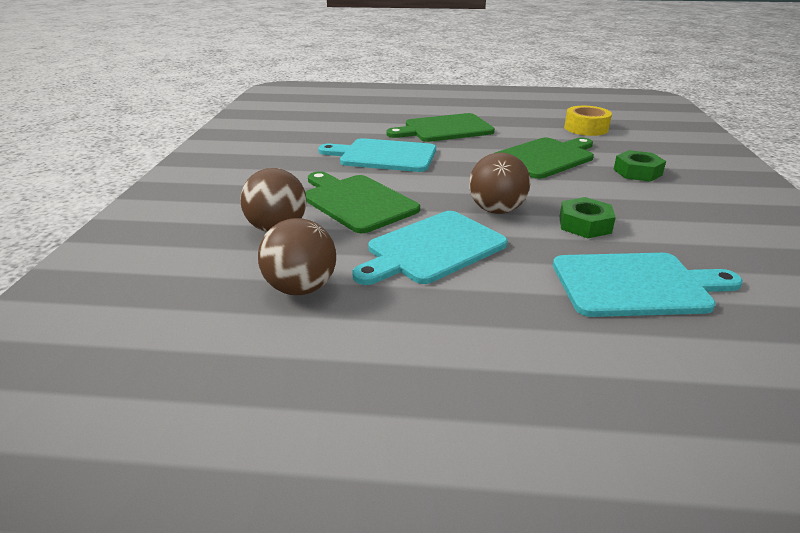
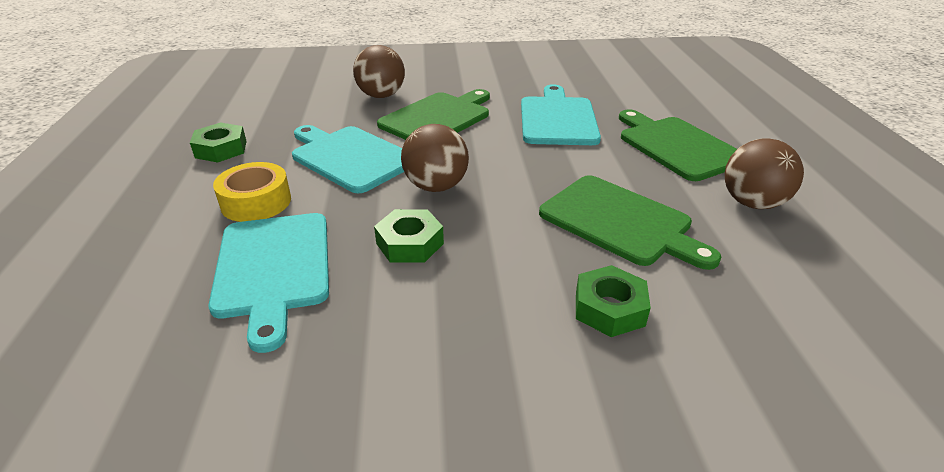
camera: 80 degrees right, 5 degrees up
(301, 288) = (293, 115): brown ball -> brown ball (752, 203)
(386, 341) = (221, 149): none -> green nut
(586, 128) = (799, 269): yellow tape -> yellow tape (256, 202)

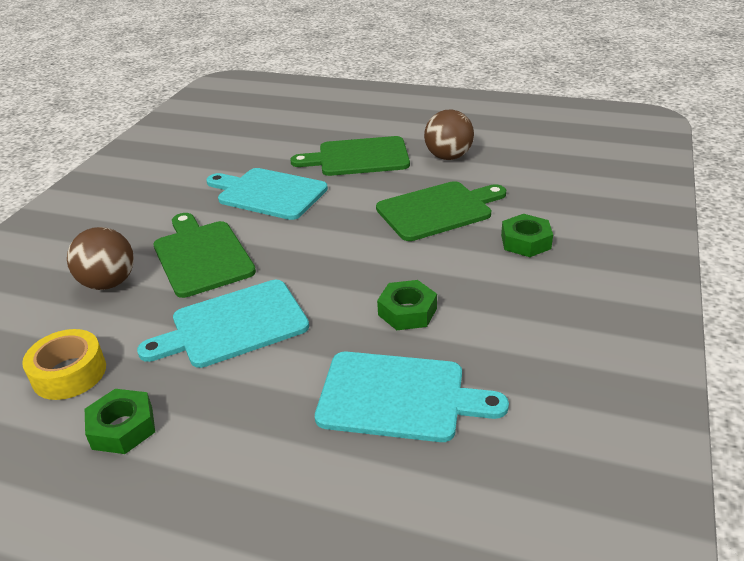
camera: 65 degrees left, 0 degrees up
(256, 202) = (274, 402): yellow tape -> yellow tape (69, 373)
(436, 186) = (330, 282): brown ball -> none

